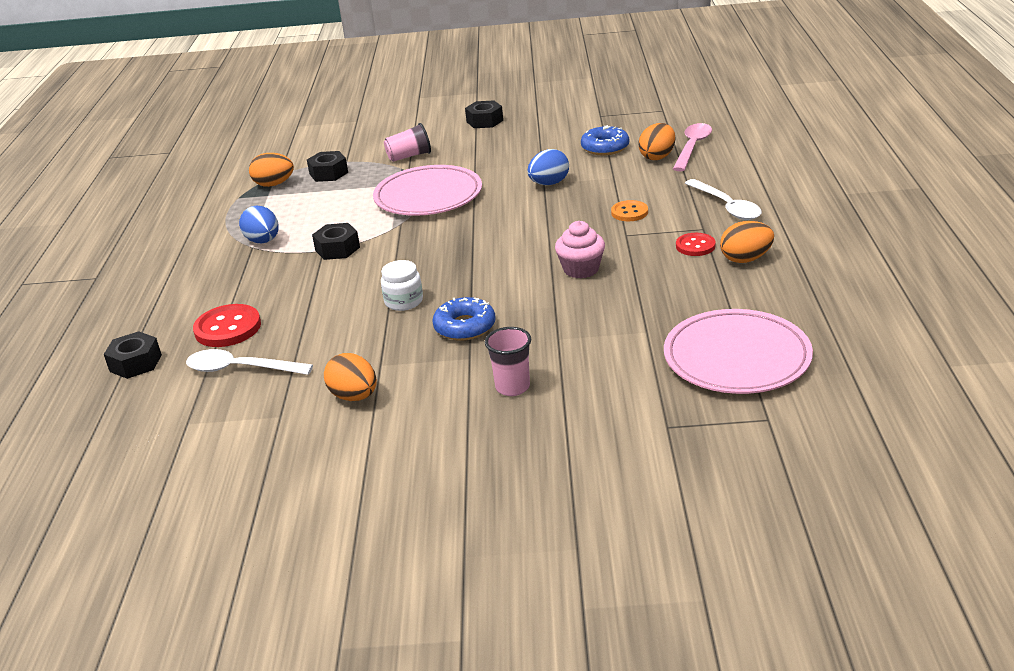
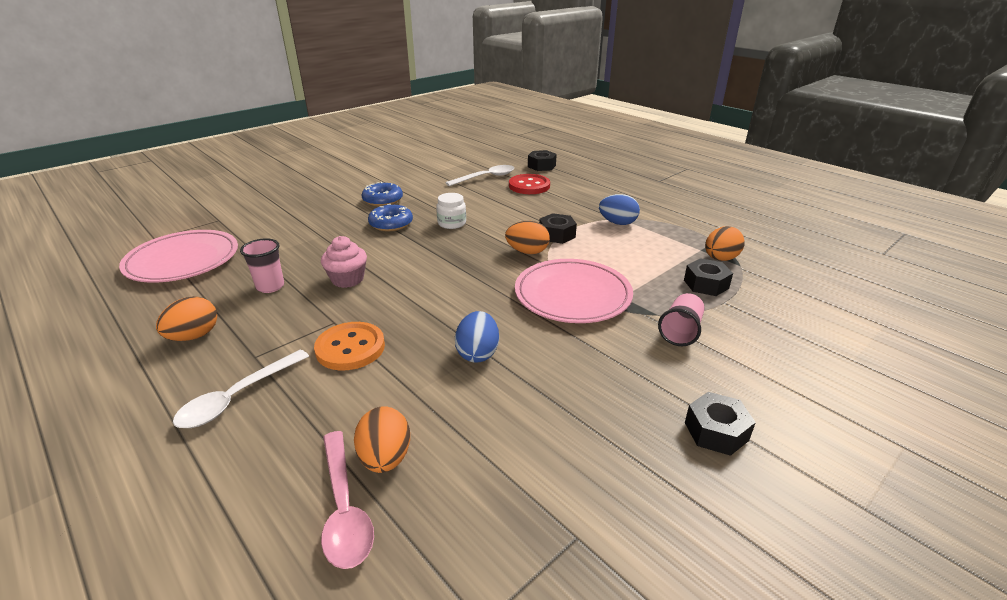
camera: 135 degrees right, 0 degrees up
(354, 396) = (408, 185): orange egg -> orange egg (527, 252)
(512, 387) = (325, 210): pink cup -> pink cup (270, 286)
(605, 147) = (479, 446): blue donut -> blue donut (383, 200)
(629, 212) = (350, 348): orange button -> orange button, size x1.60
(695, 246) = (253, 333): red button -> none
(727, 206) = (237, 397): white spoon -> white spoon turned 75 degrees counterclockwise

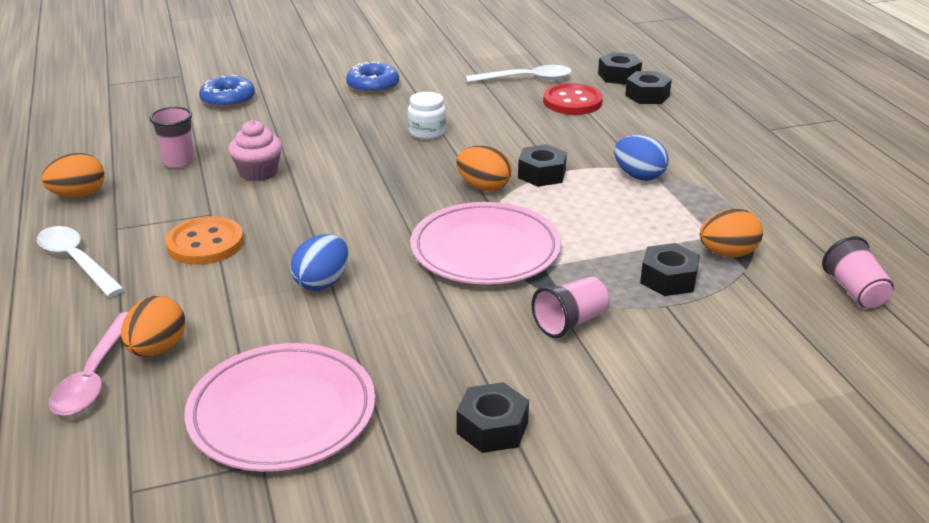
camera: 25 degrees right, 0 degrees up
(183, 260) = (118, 115): pink plate -> pink plate (282, 412)
(237, 397) = (76, 261): white spoon -> white spoon turned 75 degrees clockwise
(391, 224) = (357, 118): blue donut -> blue donut (228, 100)
(570, 174) = (647, 95): none -> black nut
(811, 264) = (855, 291): none -> pink cup

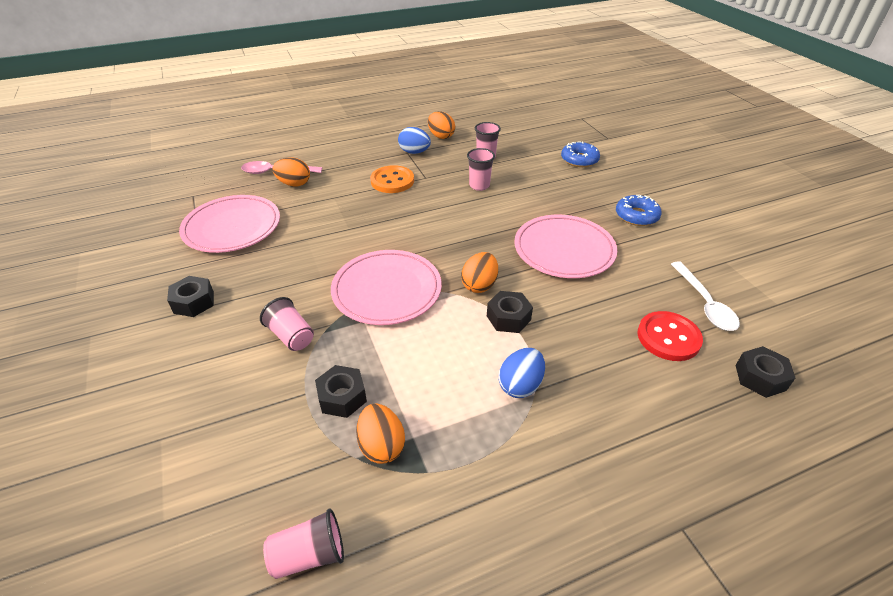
camera: 85 degrees right, 10 degrees up
(76, 261) = (374, 148): white spoon -> none
(258, 172) = (479, 186): pink cupcake -> pink cup
(322, 282) = (349, 225): blue egg -> blue egg (414, 152)
(427, 132) = (564, 250): white jar -> pink plate
(647, 95) = (718, 402): black nut -> none

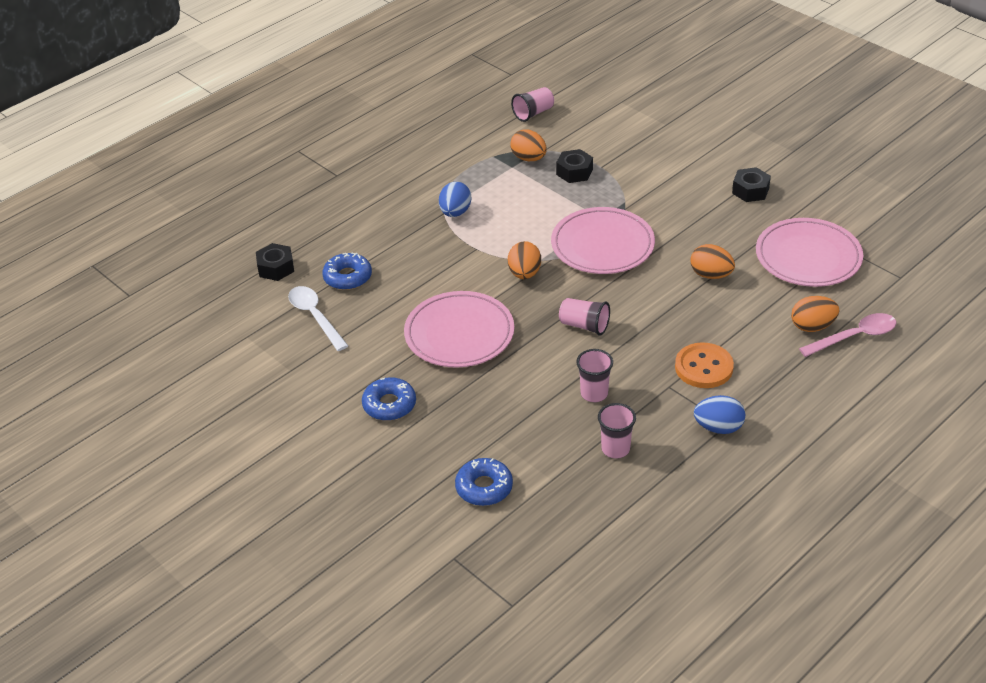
camera: 160 degrees right, 0 degrees up
(291, 336) = (646, 192): pink cup -> pink cup (584, 325)
(441, 136) = (708, 475): orange egg -> orange egg (711, 275)
(508, 318) = (485, 254): black nut -> none
(668, 337) = (347, 277): red button -> blue donut

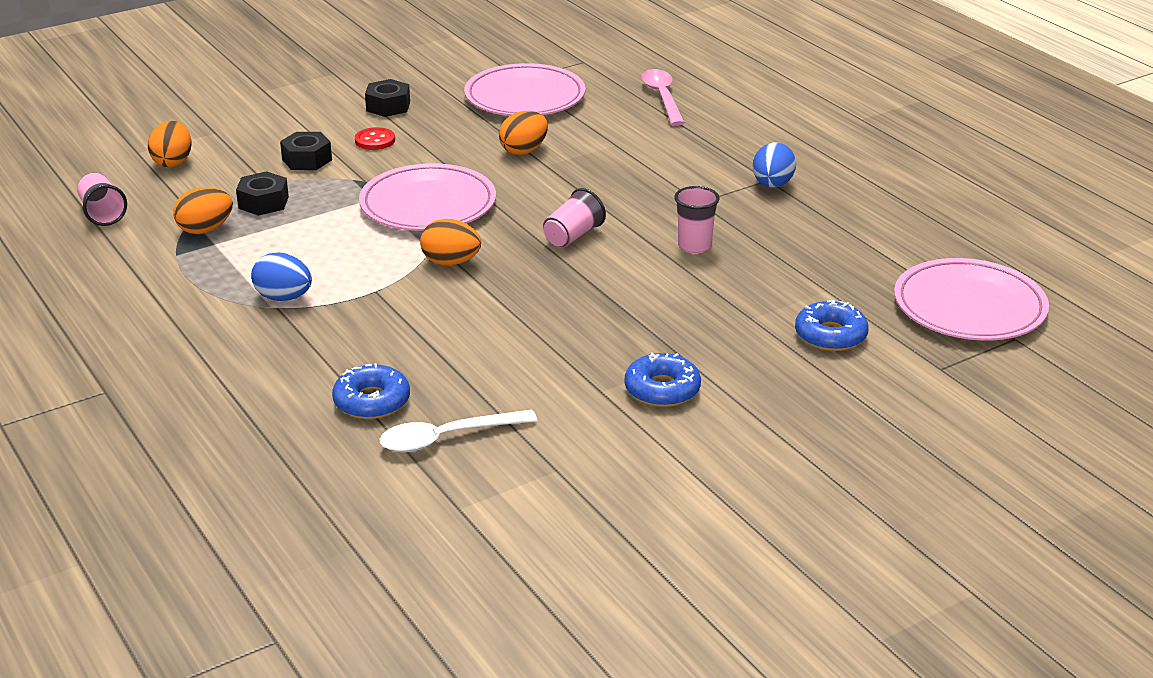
camera: 80 degrees left, 10 degrees down
(276, 268) = (305, 468): black nut -> black nut (307, 160)
(459, 334) = (545, 322): pink plate -> pink plate (969, 307)
(615, 449) = (788, 245): pink cup -> none
(690, 198) = (375, 140): none -> red button
(703, 367) = (676, 178): orange button -> none
(812, 326) = (637, 114): orange egg -> orange egg (173, 162)

